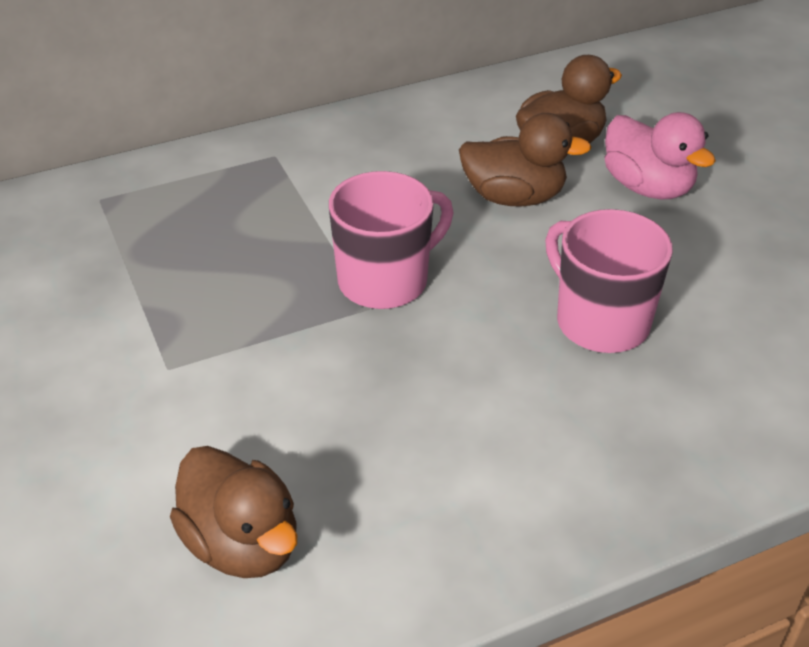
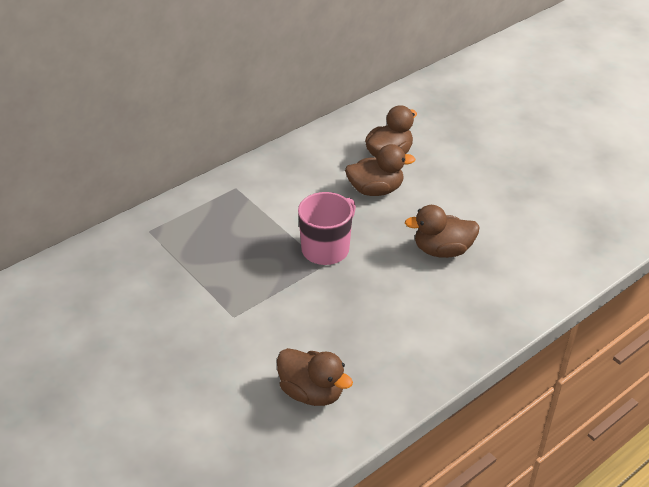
camera: 15 degrees left, 0 degrees up
(600, 321) = (442, 250): pink mug -> brown duck
(647, 187) = (443, 172): pink duck -> none

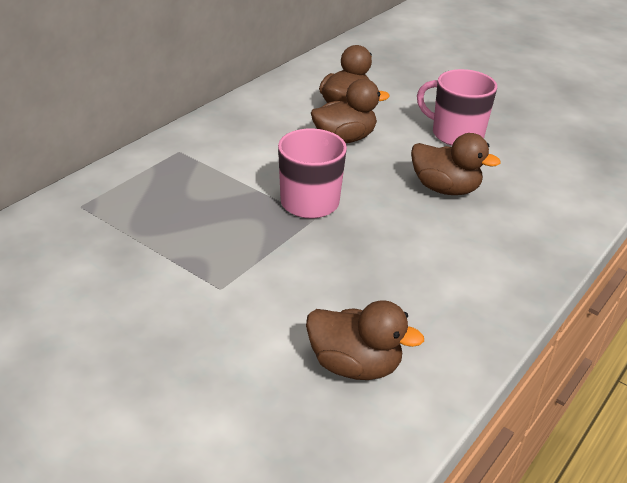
camera: 15 degrees left, 5 degrees down
(442, 250) = (445, 188): brown duck -> brown duck turned 135 degrees counterclockwise
(475, 196) = (456, 134): none -> pink mug

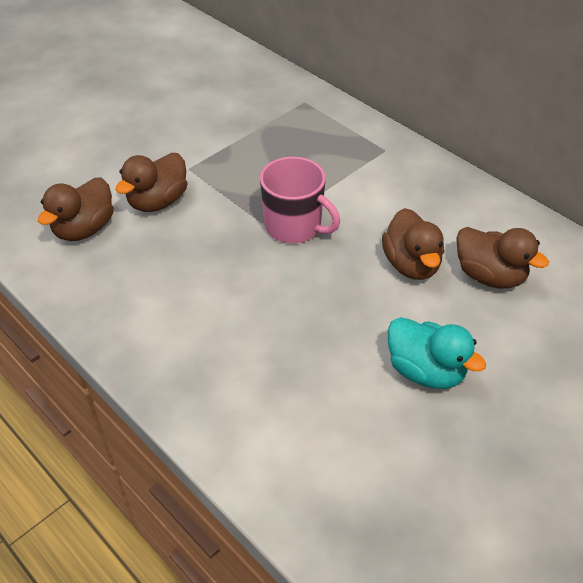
camera: 100 degrees right, 10 degrees up
(445, 188) = (305, 333): brown duck -> brown duck (158, 201)
(456, 134) = (425, 371): pink mug -> turquoise duck

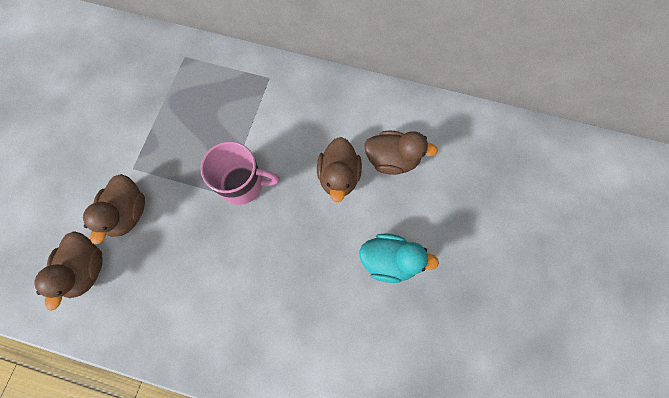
camera: 30 degrees left, 25 degrees up
(411, 264) = (338, 177): brown duck -> brown duck turned 45 degrees clockwise

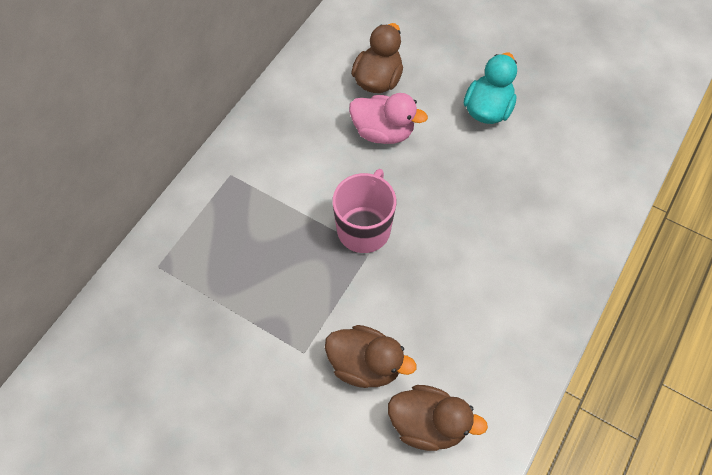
camera: 75 degrees left, 10 degrees down
(338, 177) = (383, 132): brown duck -> pink duck

